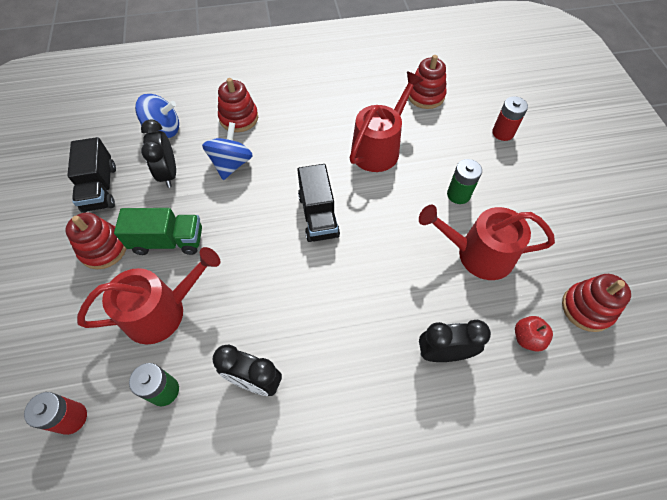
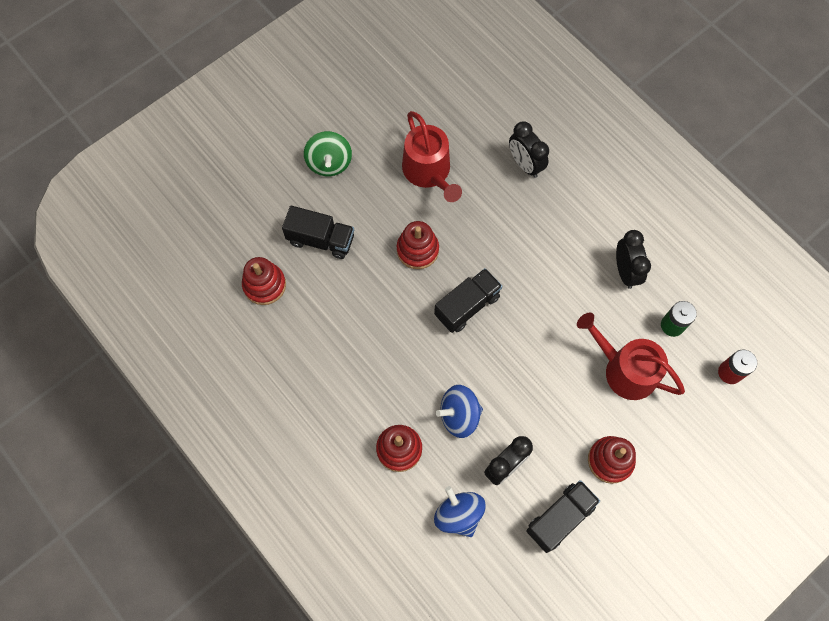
camera: 120 degrees left, 10 degrees up
(168, 241) = (568, 411): green truck -> none
(378, 148) = (361, 295): red watering can -> none
(447, 143) = (321, 240): none -> black truck
(458, 194) = (377, 207): green battery -> none
(503, 133) = (280, 198): red battery -> none
(525, 180) = (329, 163): none -> green spinning top
(527, 338) = (479, 118): red apple -> none
(587, 308) = (431, 89): red stacking toy -> red stacking toy (417, 250)

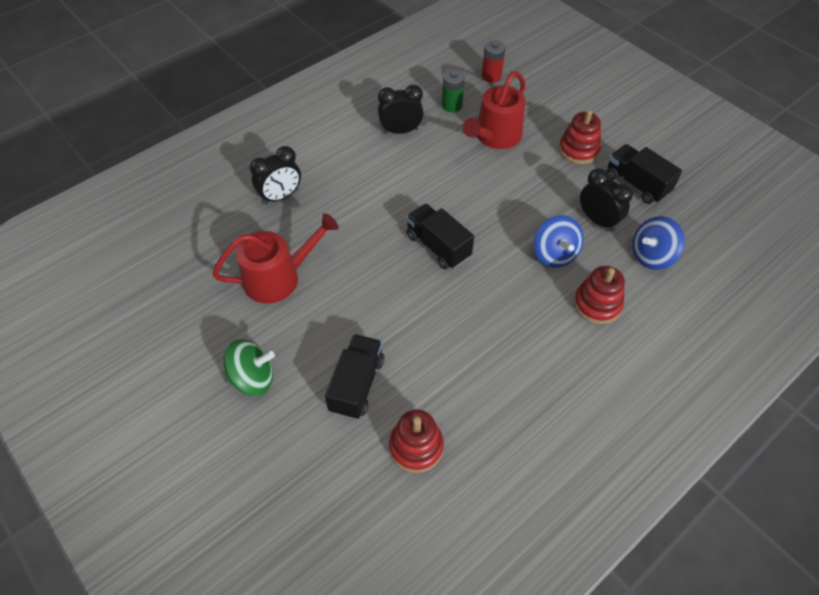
camera: 90 degrees left, 15 degrees down
(417, 250) = (373, 288): red stacking toy -> none

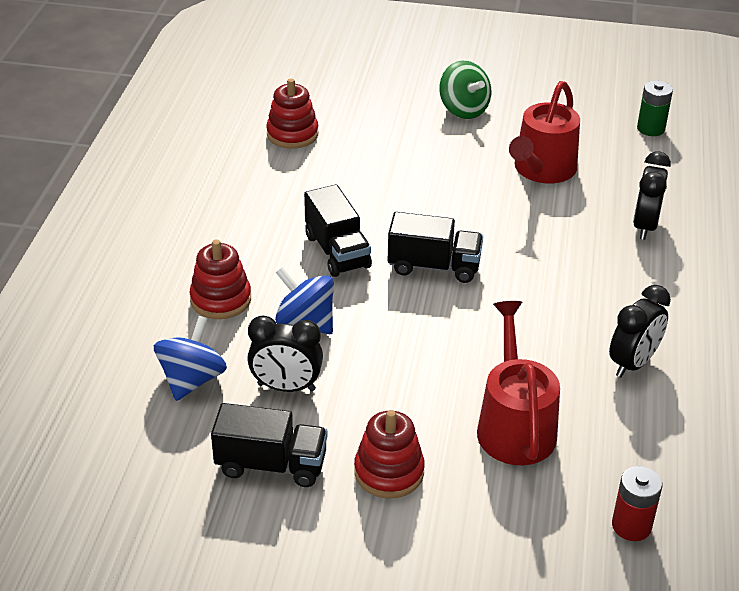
camera: 140 degrees right, 15 degrees down
(253, 378) = (463, 109): green spinning top -> green spinning top turned 75 degrees counterclockwise
(357, 385) = (380, 143): black truck -> black truck (337, 251)
(452, 105) = (621, 438): green battery -> green battery (650, 129)

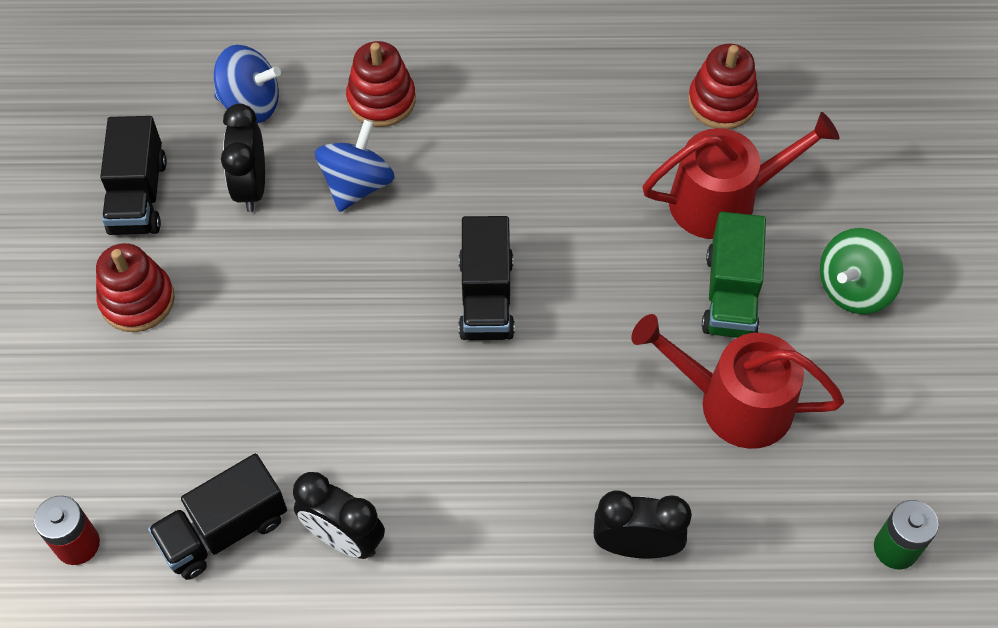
camera: 80 degrees right, 20 degrees up
(337, 251) = (491, 192): black truck -> black truck (224, 530)
(457, 157) = (730, 294): none -> green truck
(514, 426) = (218, 413): red watering can -> red watering can (722, 200)

